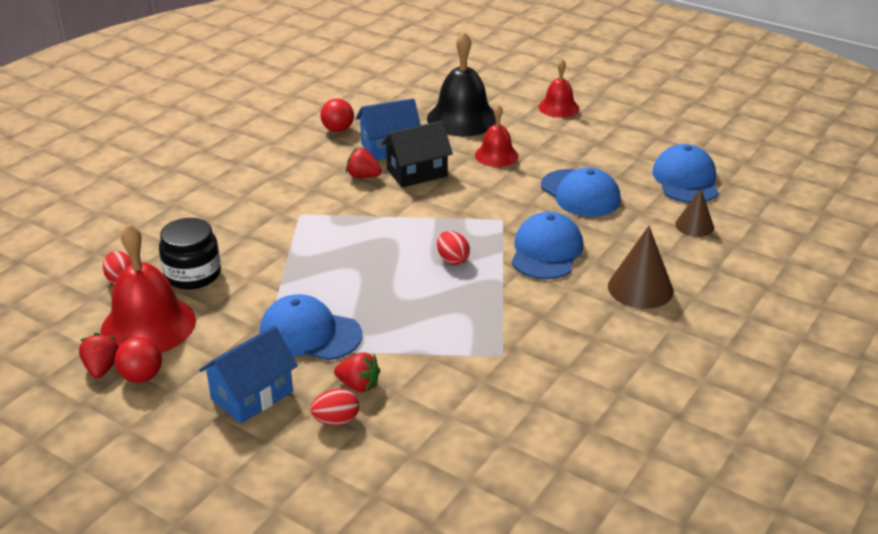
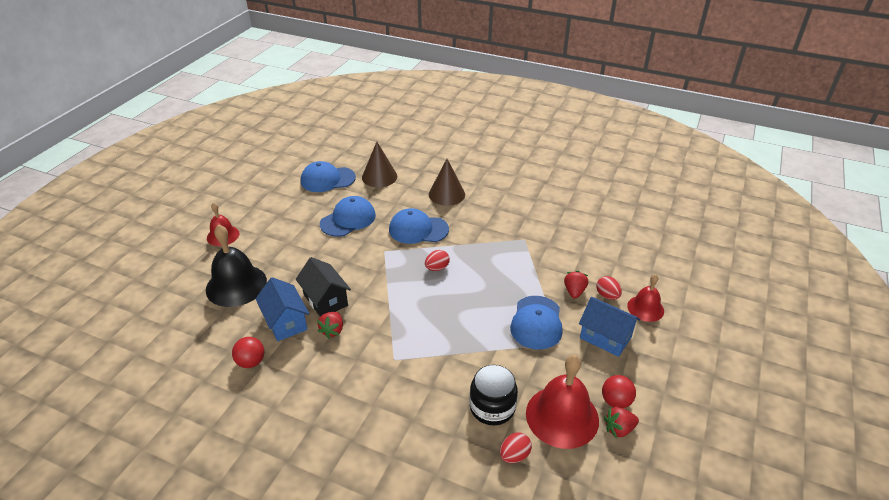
camera: 100 degrees left, 5 degrees up
(496, 155) = (297, 261): red bell -> red bell (645, 308)
(694, 225) = (379, 177): brown cone -> brown cone, size x1.57

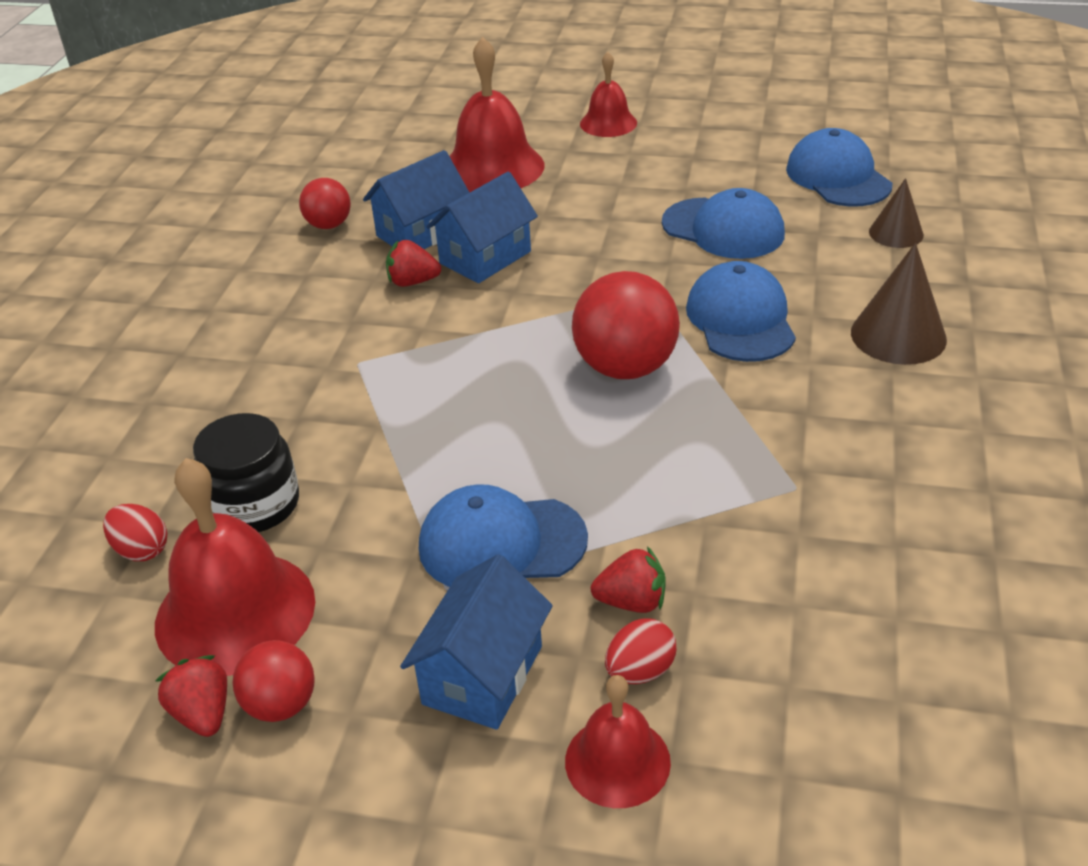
camera: 80 degrees right, 0 degrees up
(236, 285) = (493, 167): black bell -> red bell
(325, 300) = (485, 257): black house -> blue house
(379, 177) = (896, 233): brown cone -> brown cone, size x0.64
(437, 268) = (625, 367): red egg -> red ball

